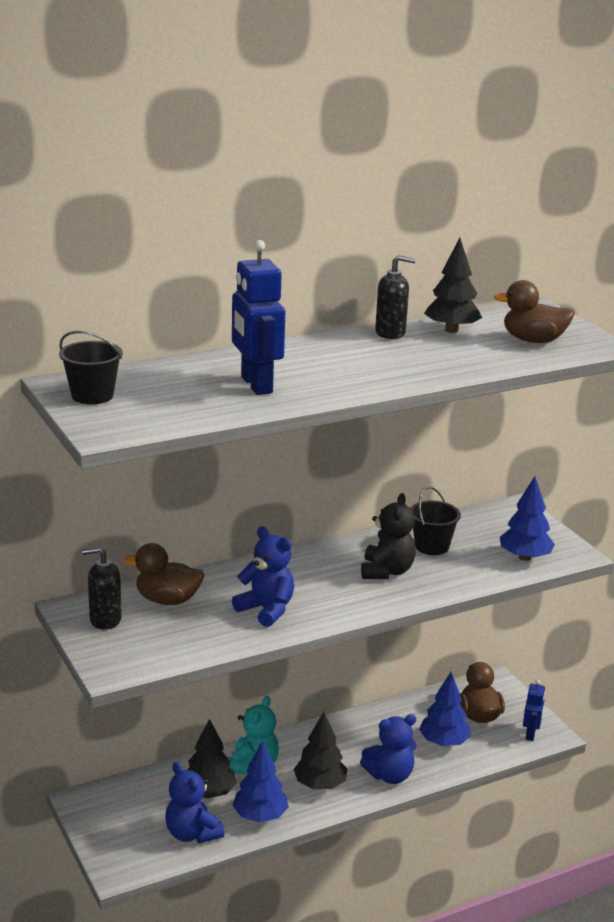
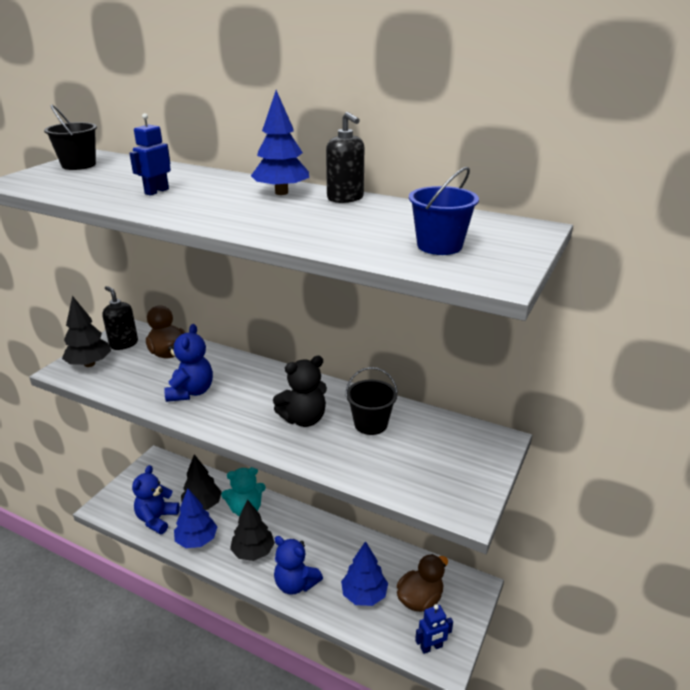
camera: 55 degrees right, 5 degrees up
(256, 385) = (156, 191): blue robot -> blue robot, size x0.56
(451, 330) = (396, 213): black tree -> black tree (89, 364)
(525, 557) = (418, 481): blue tree -> blue tree (281, 193)
(533, 340) = (439, 246): brown duck -> blue bucket

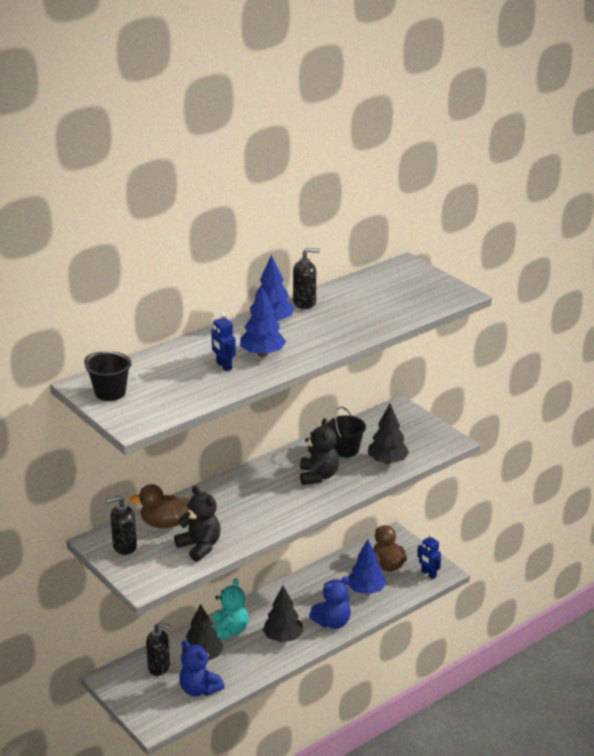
camera: 65 degrees left, 0 degrees up
(89, 364) = (146, 570): black tree -> black tree (387, 461)
(136, 382) = (200, 547): none -> black teddy bear
(179, 483) = (159, 667): none -> black soap dispenser
(191, 392) = (240, 521): blue teddy bear -> none
(197, 540) = (245, 668): blue tree -> blue tree (262, 354)
(431, 647) = (428, 574): blue robot -> blue robot turned 135 degrees clockwise
(439, 246) = (409, 296): blue bucket -> none

